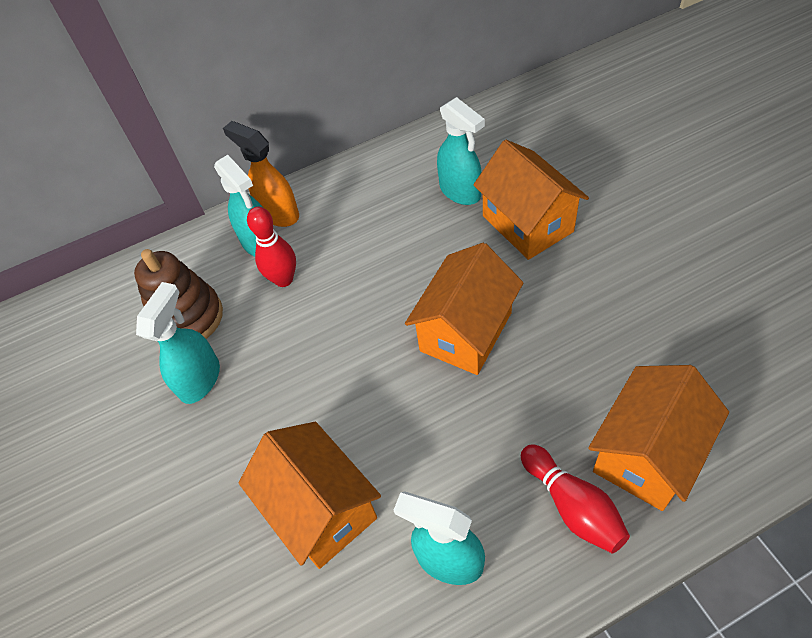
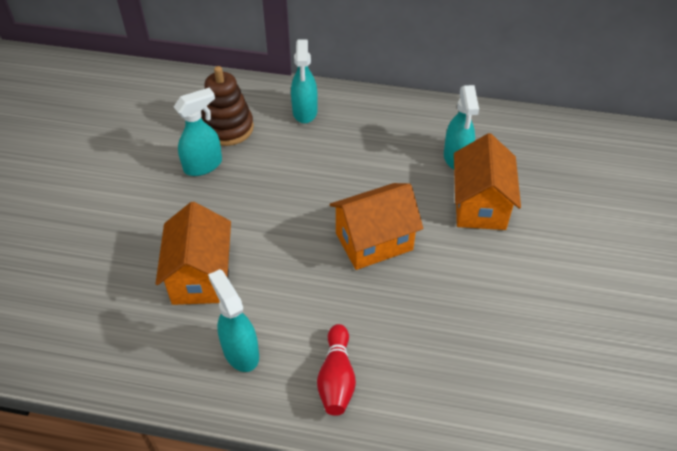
camera: 30 degrees right, 5 degrees down
(278, 214) = (332, 101): orange spray bottle -> none
(283, 279) = (298, 141): red bowling pin -> none
(647, 454) = (411, 386): orange house -> none

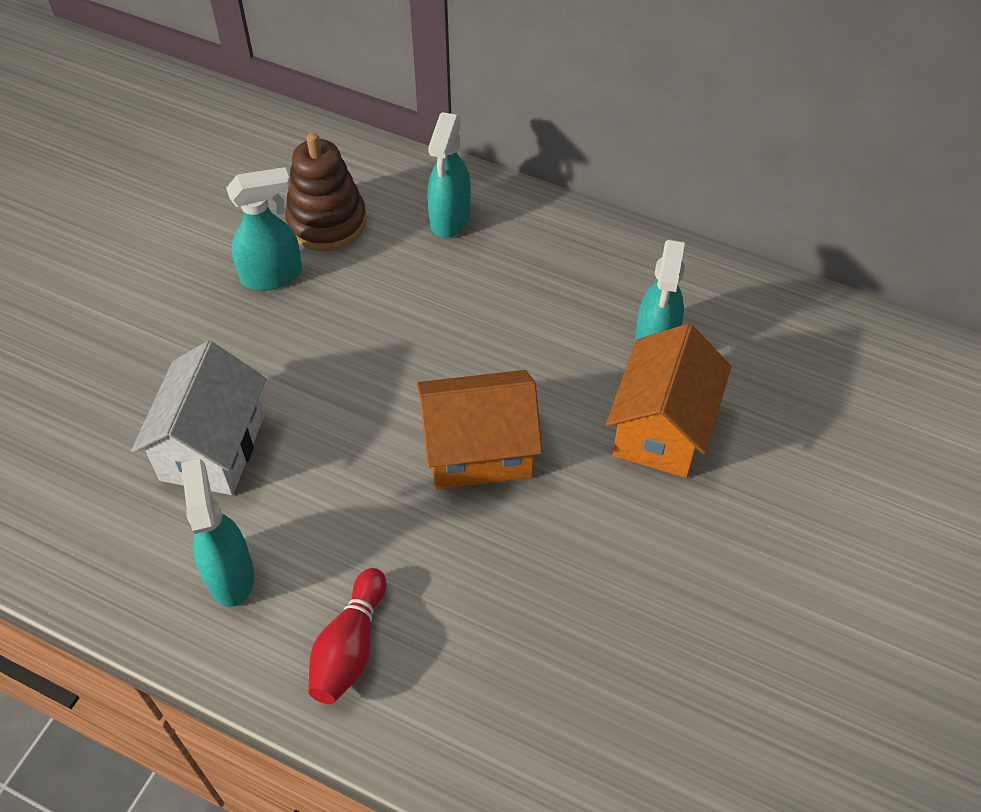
camera: 15 degrees right, 5 degrees up
(201, 276) = (212, 447): orange house -> white house

